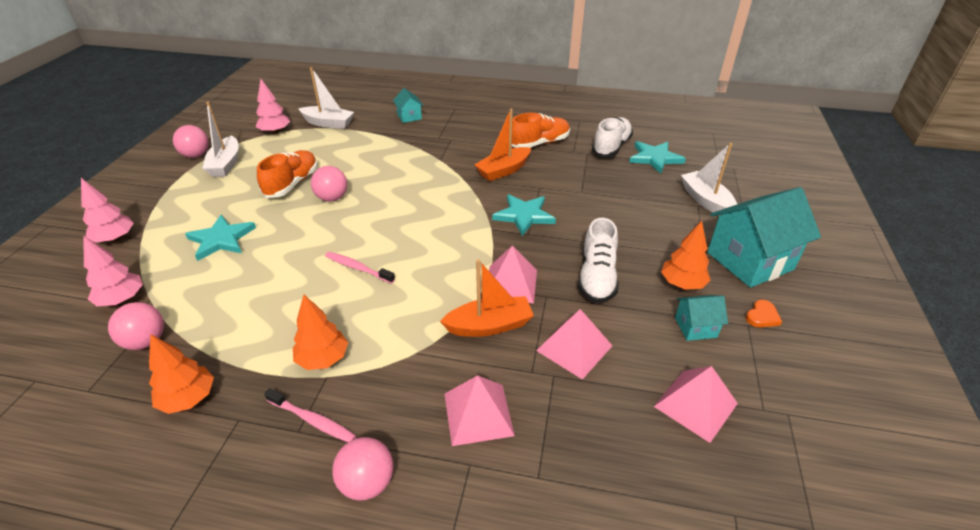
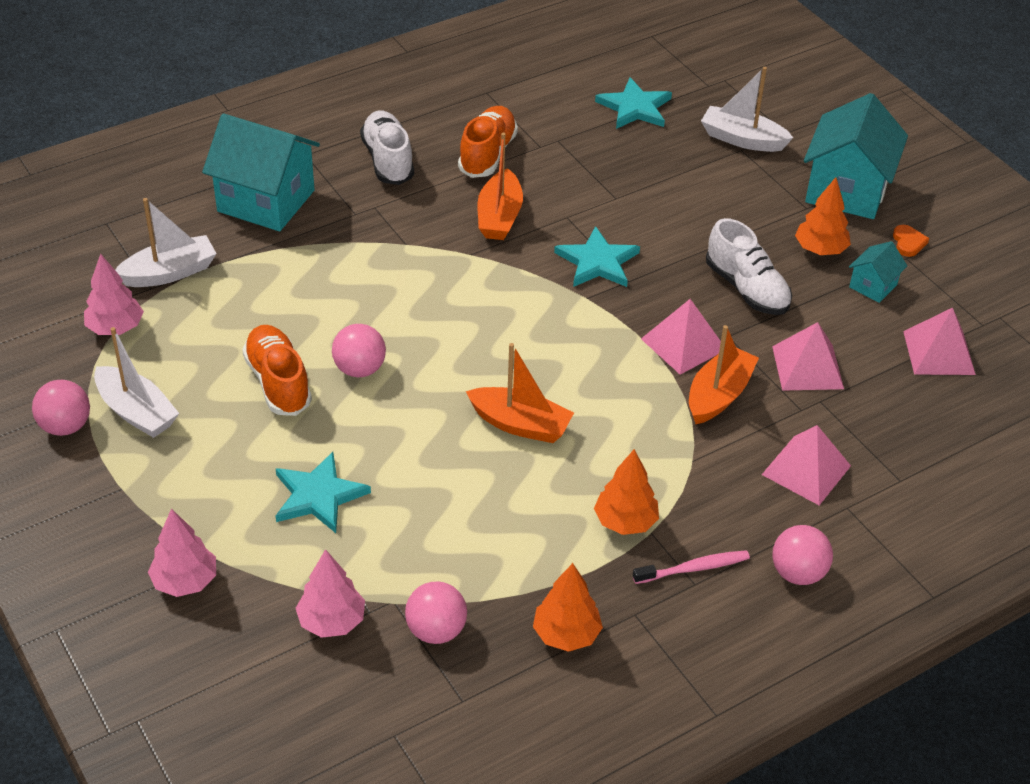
camera: 45 degrees left, 5 degrees up
(357, 268) = (520, 424): pink toothbrush -> orange boat
(409, 117) = (266, 201): turquoise house -> turquoise house, size x2.11
(611, 147) = (572, 116): white shoe -> white shoe (388, 160)

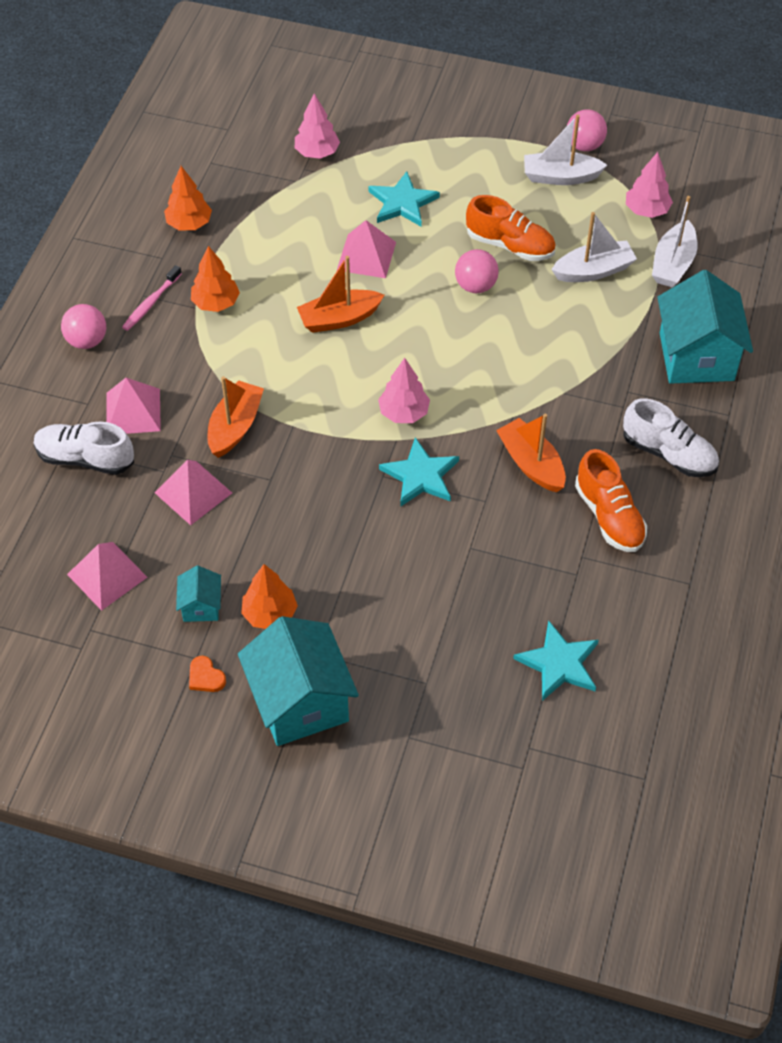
camera: 140 degrees right, 10 degrees up
(185, 581) = (412, 122): pink tree -> pink tree (403, 413)
(266, 201) = (696, 356): turquoise house -> turquoise house turned 75 degrees counterclockwise
(436, 630) = (259, 182): pink ball -> none
(683, 344) = (294, 450): pink pyramid -> pink pyramid (366, 256)
(719, 395) = (235, 426): orange boat -> orange boat turned 150 degrees counterclockwise
(742, 139) = (436, 696): white boat -> white boat (593, 271)
(747, 289) = (293, 531): white shoe -> white shoe (85, 458)

